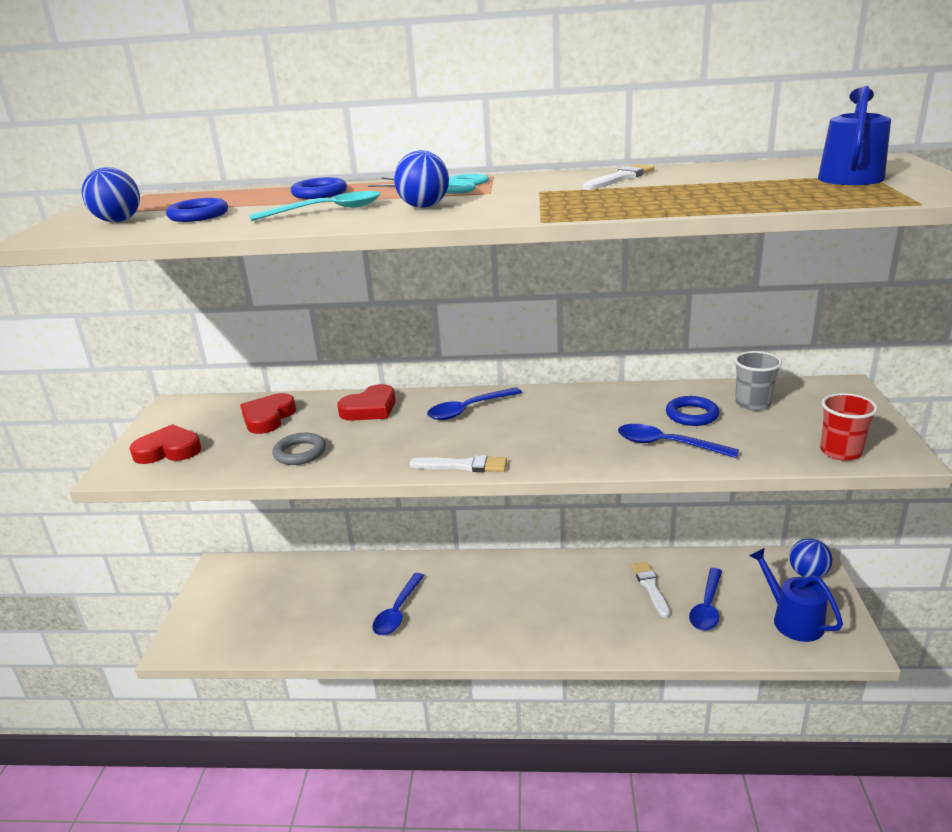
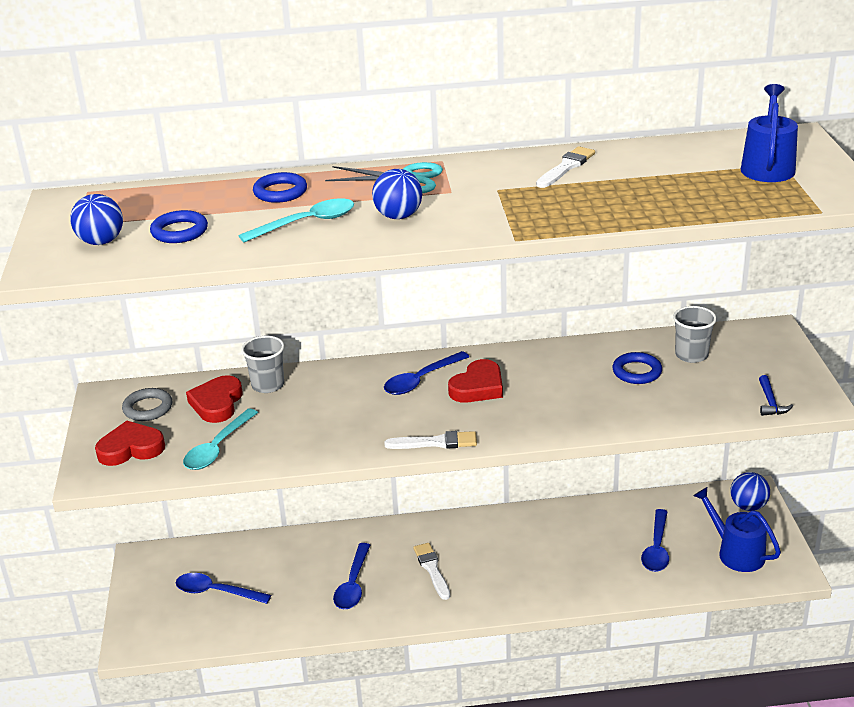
camera: 10 degrees left, 5 degrees up
(248, 455) = (218, 448): none -> turquoise spoon
(300, 453) = (270, 441): grey ring -> grey ring (148, 408)
(322, 405) = (268, 385): none -> grey cup
(370, 409) = (320, 385): red heart -> red heart (478, 387)
(650, 587) = (600, 534): white brush -> white brush (432, 569)
(667, 445) = (619, 406): blue spoon -> blue spoon (216, 592)
(840, 452) = (770, 402): red cup -> blue hammer

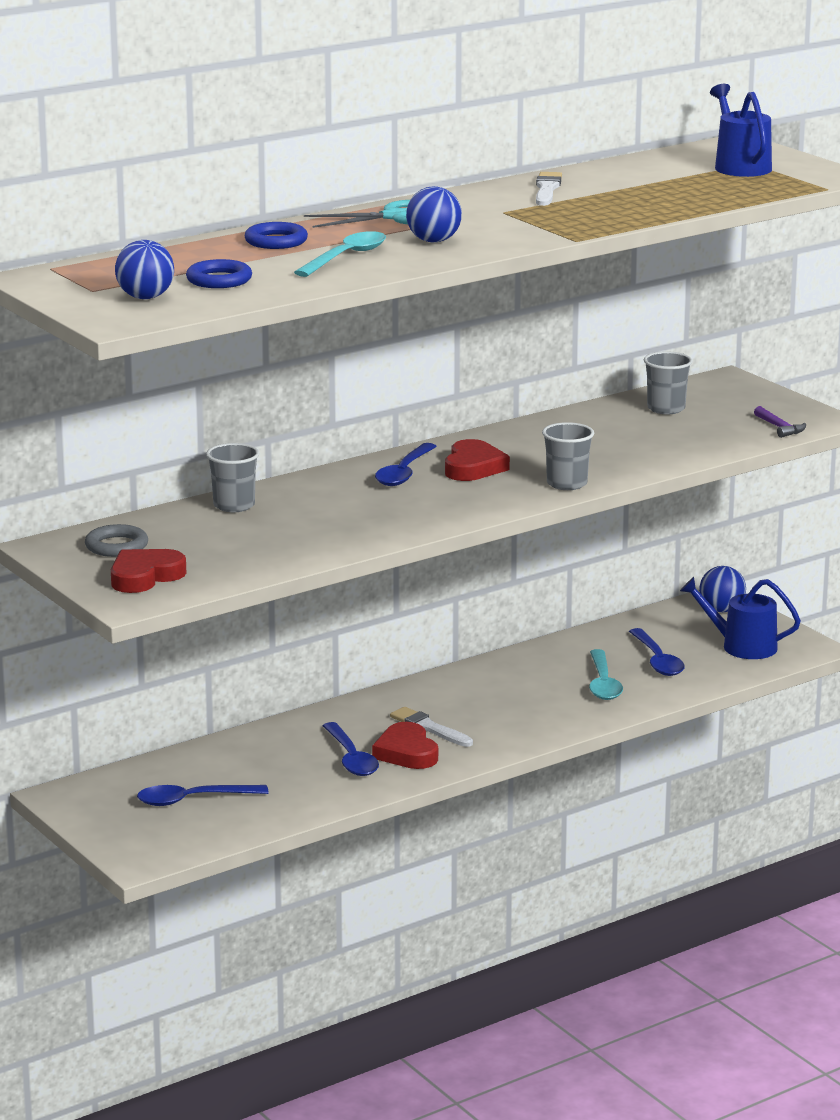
camera: 30 degrees left, 10 degrees down
(217, 403) = (194, 528): red heart -> red heart (406, 752)
(218, 448) = (246, 558): turquoise spoon -> turquoise spoon (603, 683)
(436, 443) = (481, 512): white brush -> none
(532, 427) = (567, 484): none -> grey cup
(637, 372) = (625, 429): blue ring -> none
(770, 402) = (780, 428): blue hammer -> purple hammer

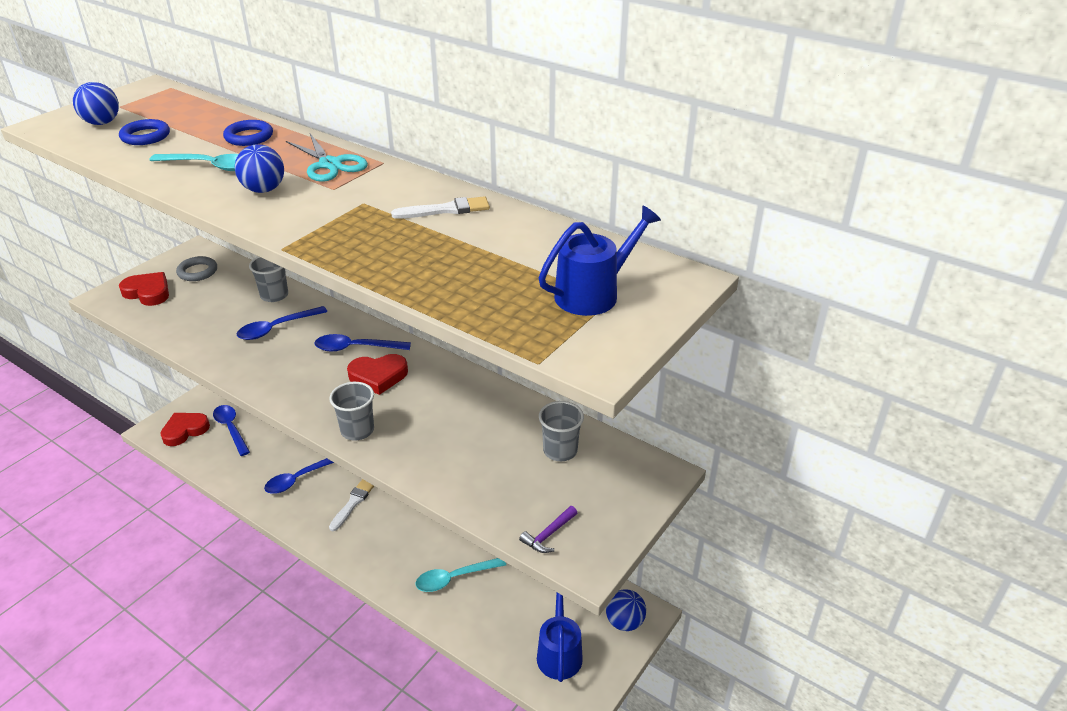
camera: 70 degrees right, 15 degrees up
(406, 752) = (313, 502): red heart -> red heart (185, 430)
(657, 660) = (508, 601): blue spoon -> blue spoon (276, 328)

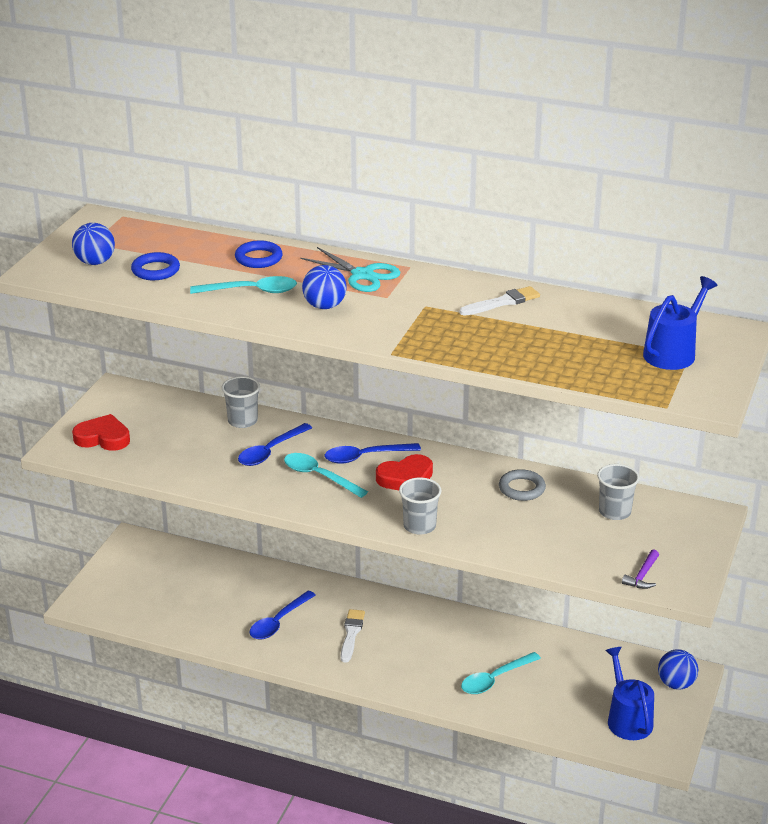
camera: 15 degrees left, 5 degrees down
(185, 430) = (117, 599): red heart -> none
(197, 272) = (139, 410): grey ring -> grey ring (522, 488)
(231, 429) = (169, 588): blue spoon -> none
(301, 360) = (319, 476): none -> turquoise spoon

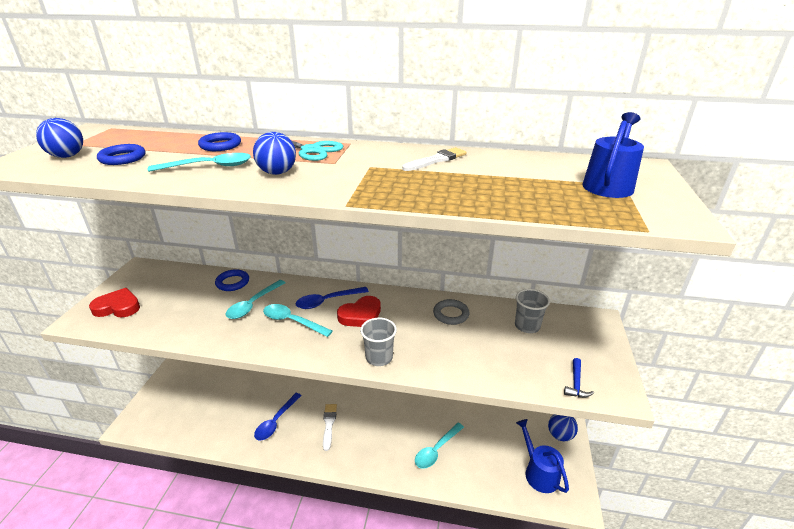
camera: 10 degrees left, 0 degrees up
(242, 421) = (232, 282): grey cup -> blue ring
(270, 451) = (253, 304): blue spoon -> turquoise spoon
(642, 576) = (576, 384): purple hammer -> blue hammer

